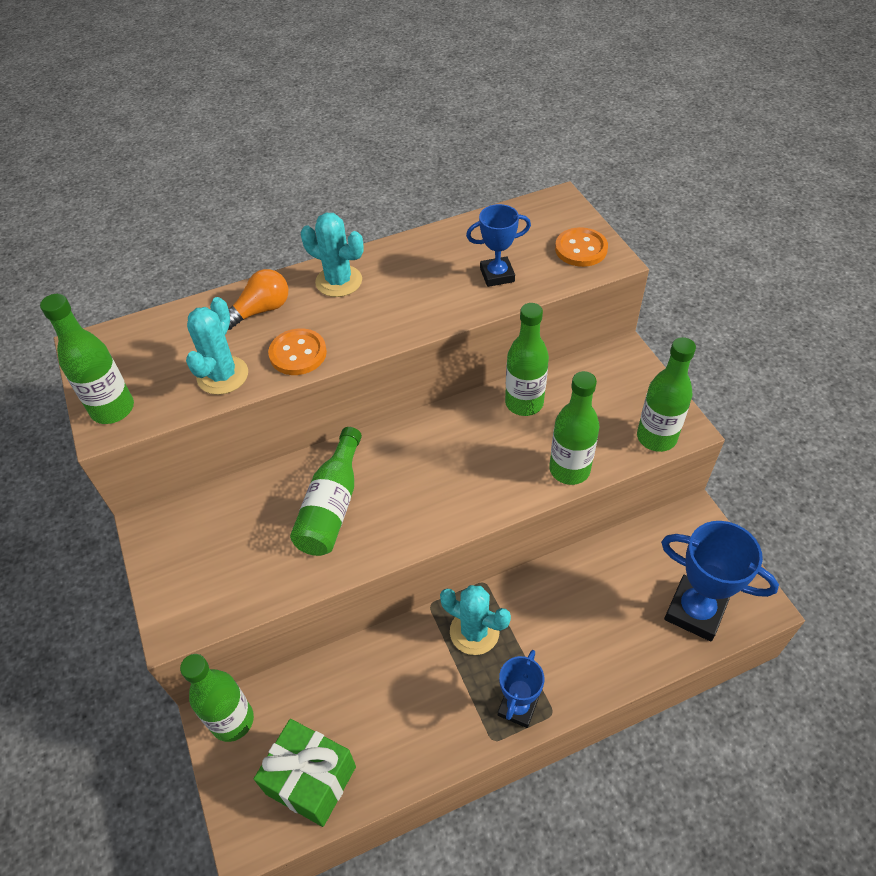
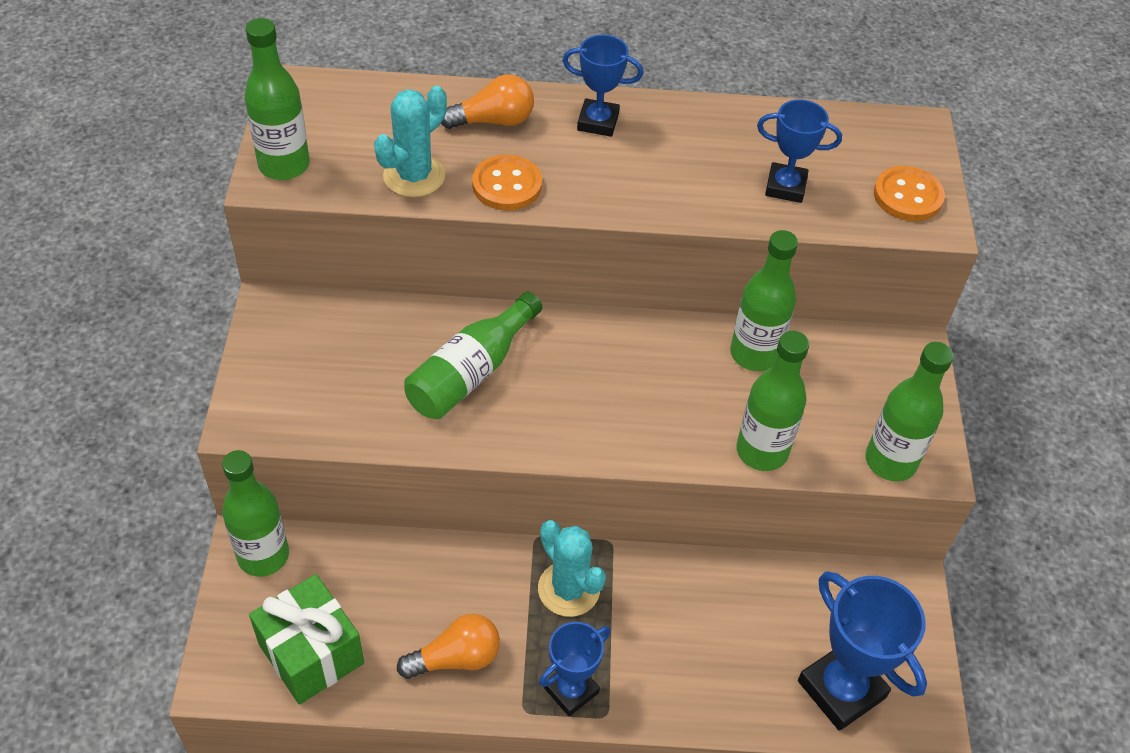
camera: 20 degrees right, 0 degrees up
(339, 281) = (598, 122): turquoise cactus -> blue trophy
(422, 726) = (456, 658): none -> orange light bulb

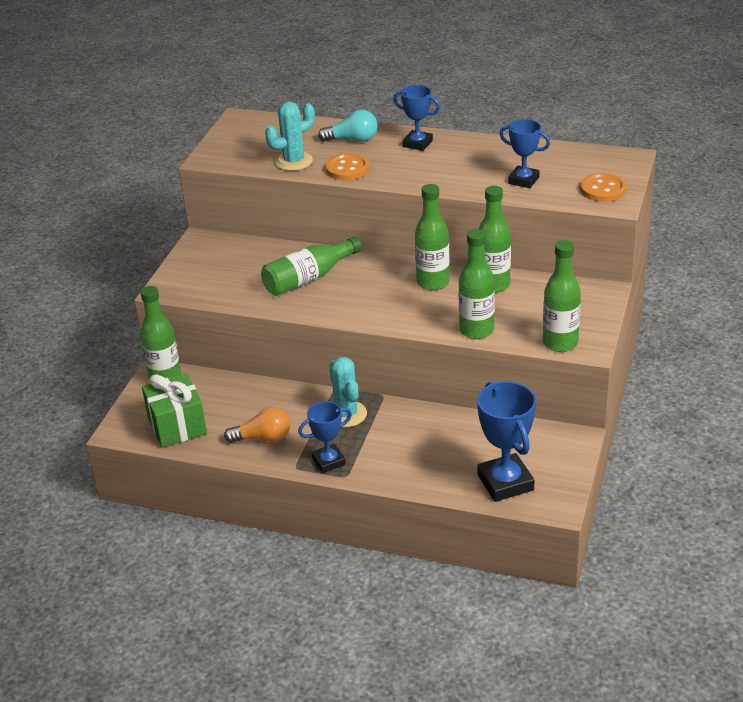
camera: 20 degrees right, 15 degrees down
(284, 165) = (220, 152): green bottle -> green bottle (433, 282)
(493, 121) = (352, 139): orange light bulb -> turquoise light bulb

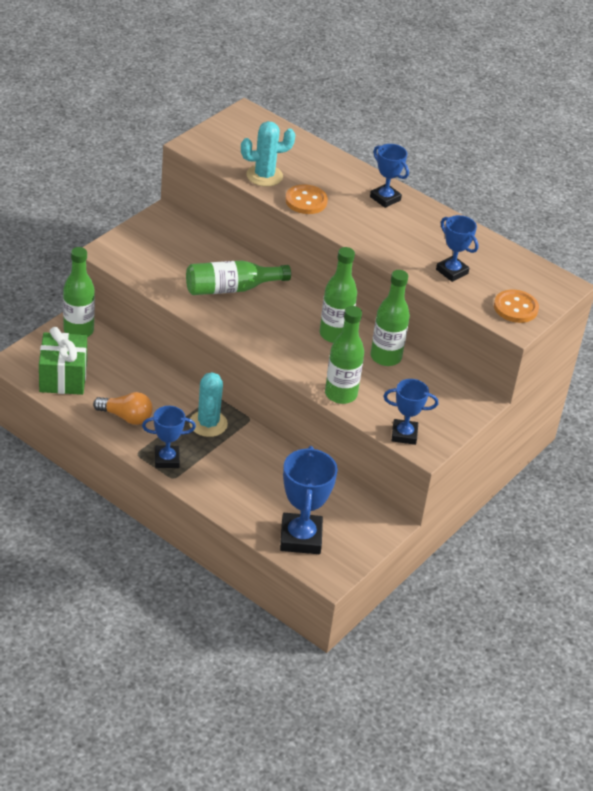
camera: 15 degrees right, 5 degrees up
(352, 139) = (330, 173): turquoise light bulb -> none
(560, 343) = (404, 434): green bottle -> blue trophy

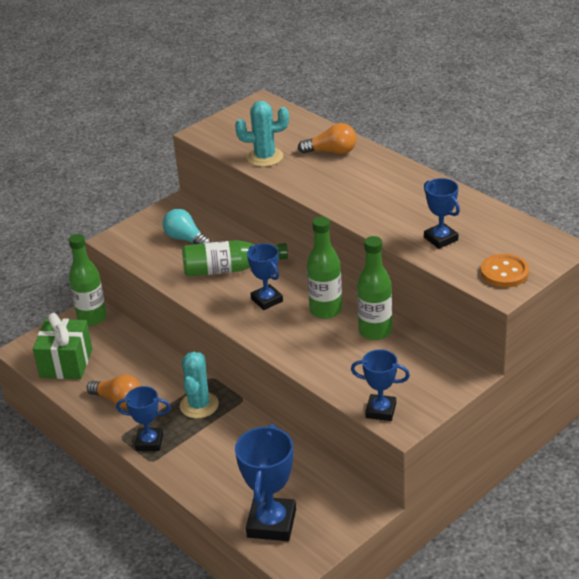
camera: 15 degrees right, 5 degrees down
(180, 255) = (186, 239): none -> turquoise light bulb
(306, 201) = (301, 178): orange button -> none
(330, 173) = (331, 152): none -> orange light bulb
(341, 394) = (320, 370): green bottle -> none
(385, 198) = (383, 172): blue trophy -> blue trophy (267, 300)

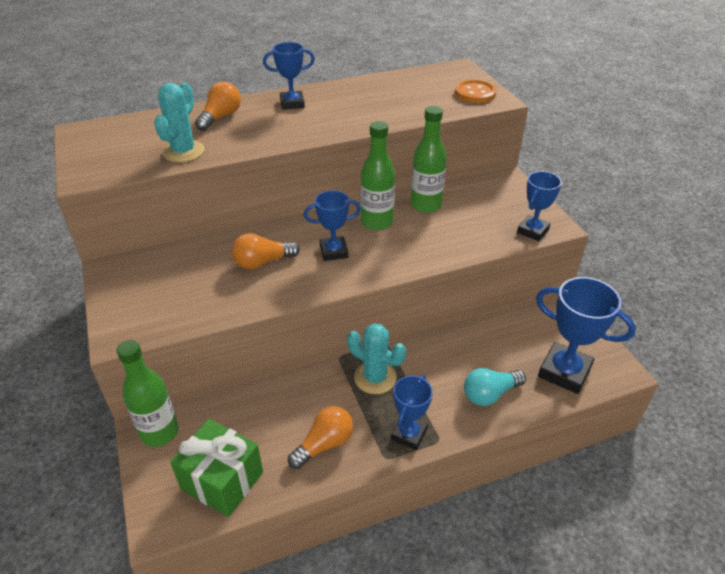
camera: 70 degrees left, 5 degrees up
(186, 239) = (180, 279): turquoise light bulb -> turquoise light bulb (490, 394)
(229, 269) = (263, 262): green bottle -> orange light bulb
(441, 239) = (408, 105): blue trophy -> blue trophy (292, 103)

